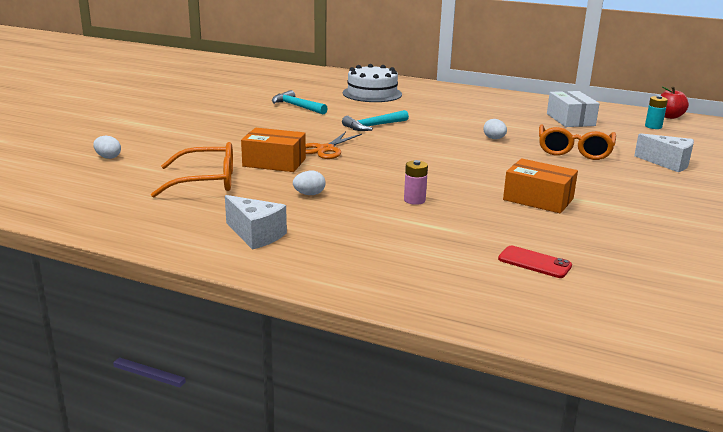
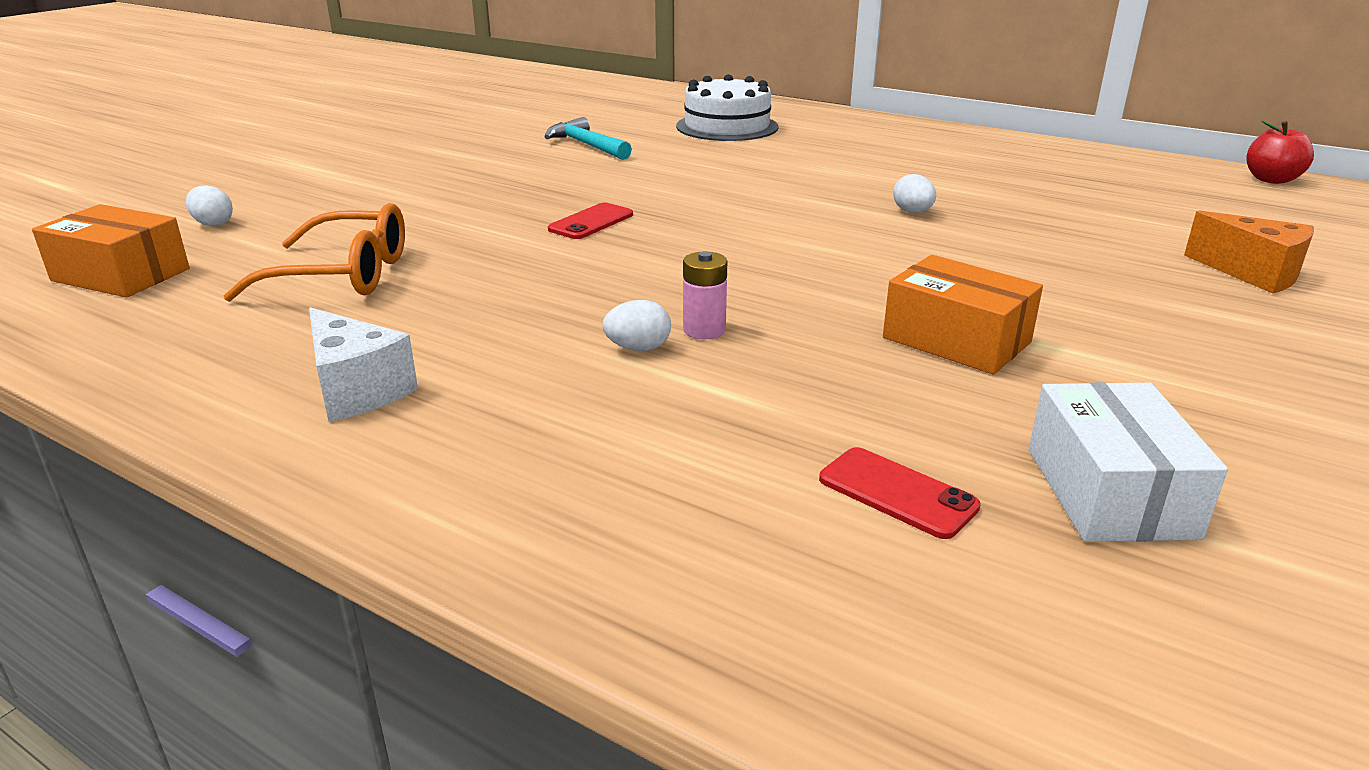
camera: 10 degrees right, 5 degrees up
(274, 162) = (486, 243): orange box -> orange box (121, 275)
(309, 194) = (510, 308): white egg -> white egg (638, 348)
(325, 149) = (591, 222): orange scissors -> red phone
(373, 126) = (700, 183): turquoise hammer -> none
(570, 119) = (1072, 180): white box -> white box (1110, 492)
(574, 151) = (1062, 241): orange glasses -> none
(653, 126) = (1235, 198): turquoise battery -> none
(668, 163) = (1253, 273): white cheese -> orange cheese

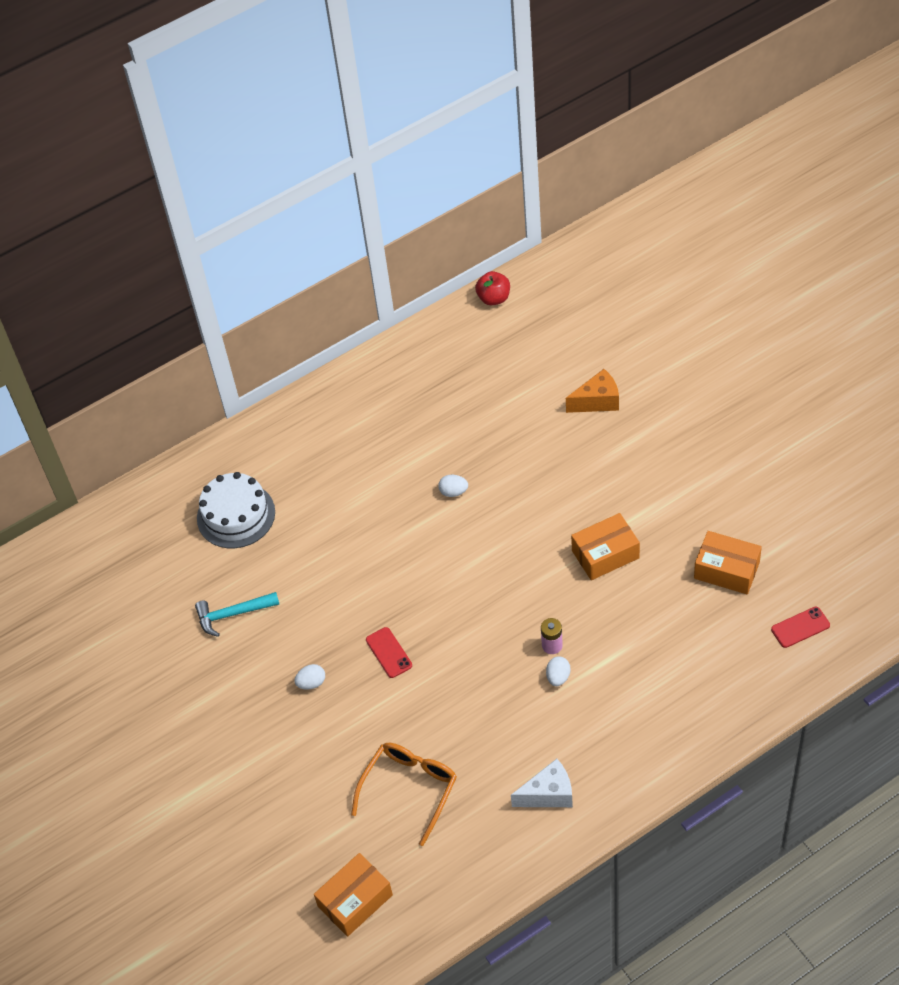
camera: 60 degrees left, 25 degrees up
(213, 224) = (287, 855): white egg -> white egg (311, 683)
(897, 493) = (701, 632): red phone -> red phone (800, 627)
(1110, 492) = (726, 570): white box -> orange box

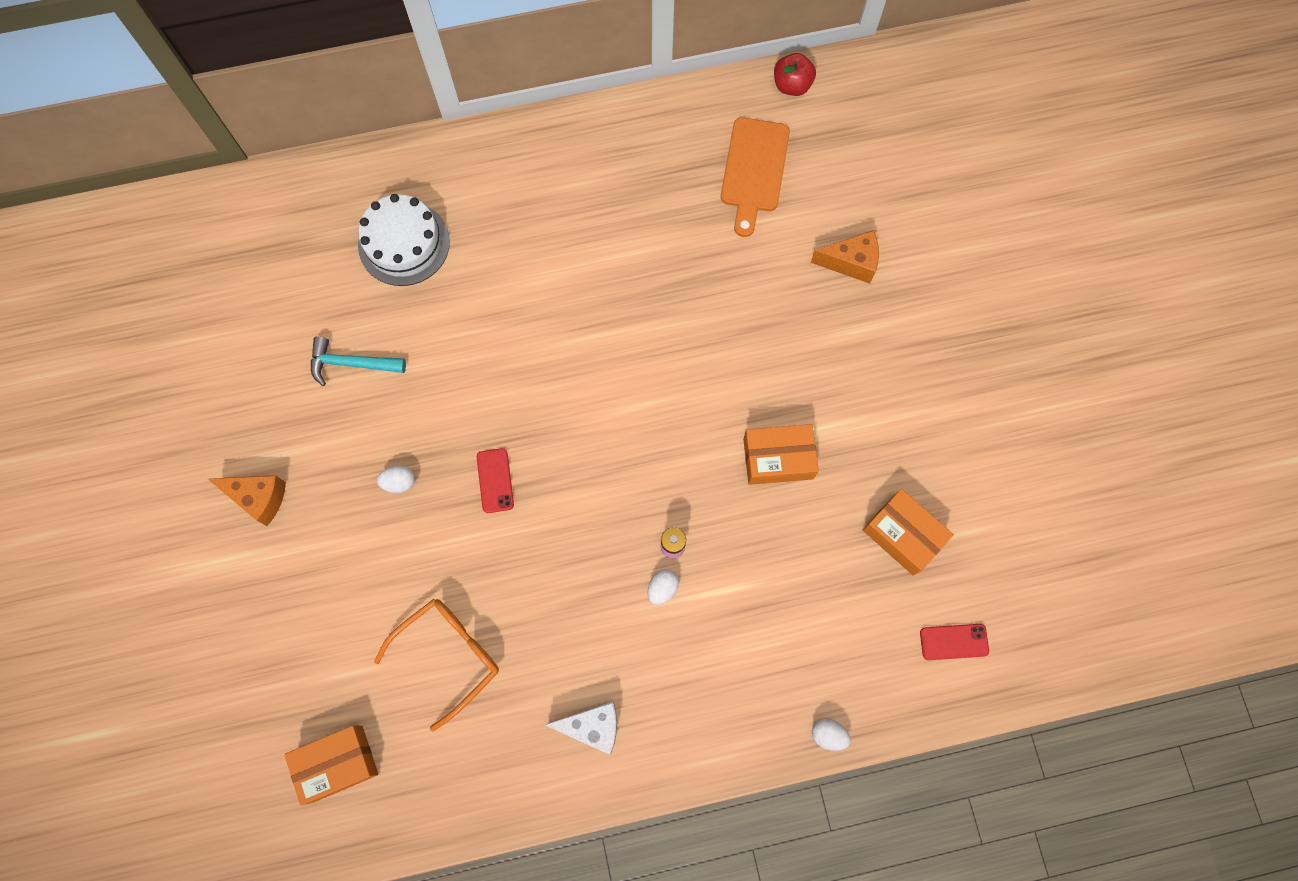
camera: 15 degrees right, 20 degrees up
(201, 737) = (259, 498): none -> orange cheese
(453, 492) = (646, 311): white egg -> white egg (828, 734)
(492, 366) = (754, 170): none -> orange cutting board

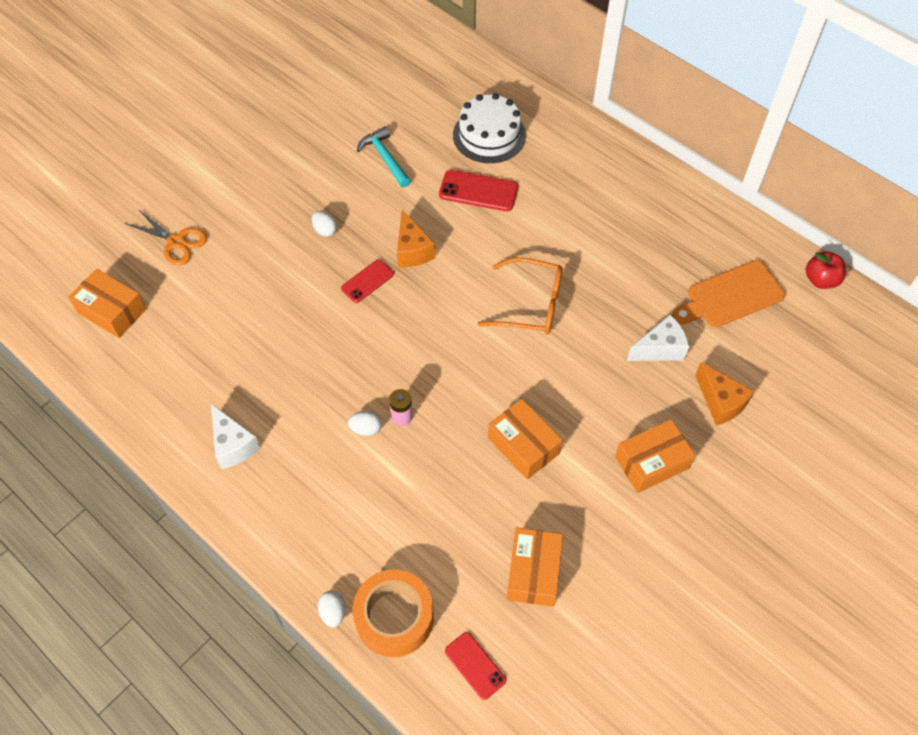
camera: 55 degrees right, 15 degrees down
(259, 498) = (259, 166): orange cheese -> orange cheese (412, 250)
(295, 645) = (176, 242): none -> orange scissors
(448, 656) = (226, 328): orange glasses -> orange glasses (531, 304)
(466, 302) = (478, 191): none -> red phone
(764, 271) = (660, 349): none -> white cheese
(867, 683) = (394, 617): none -> orange tape
(868, 362) = (651, 462): none -> orange box

